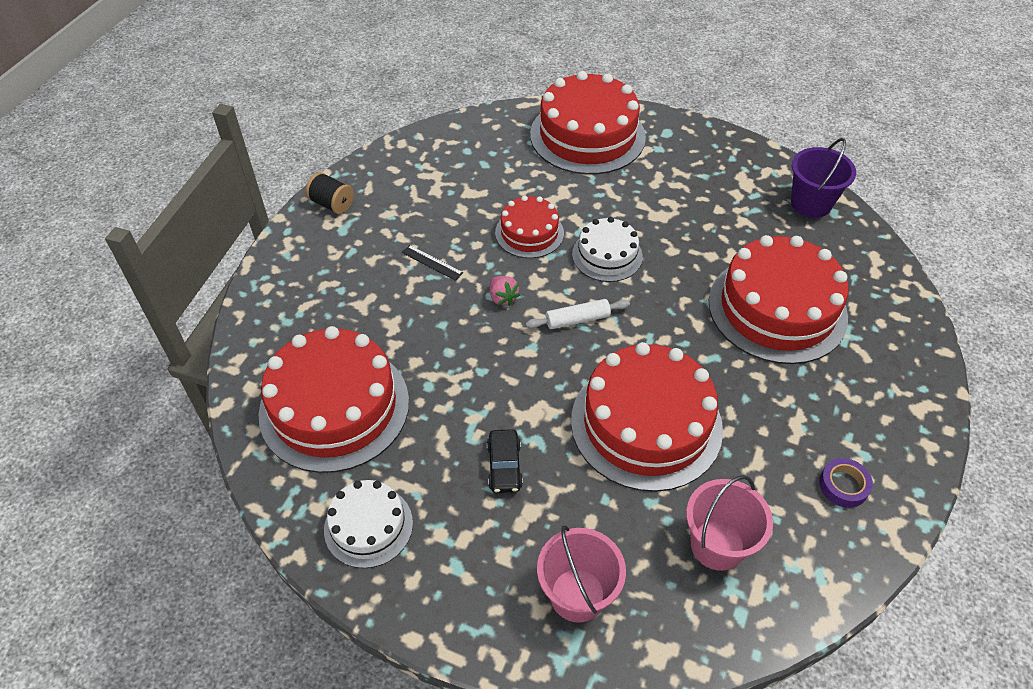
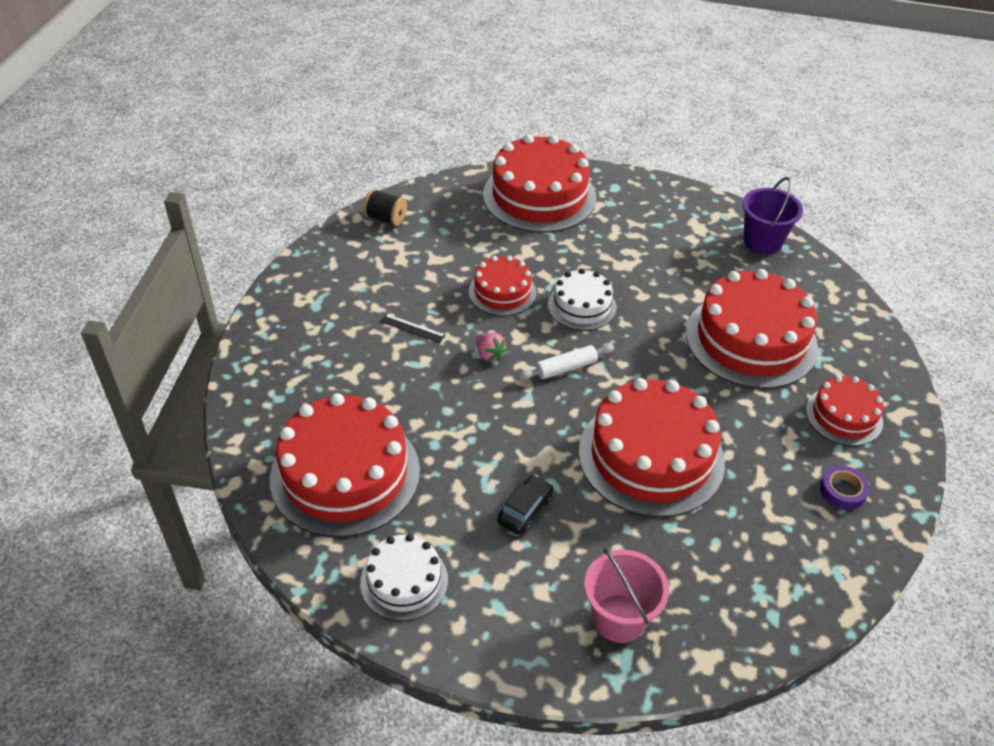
camera: 10 degrees left, 5 degrees down
(332, 204) = (299, 282): black spool -> black spool (386, 218)
(504, 466) = (525, 510): black car -> black car turned 135 degrees counterclockwise
(717, 545) = (739, 557): pink bucket -> none
(861, 403) = (844, 416): none -> red cake

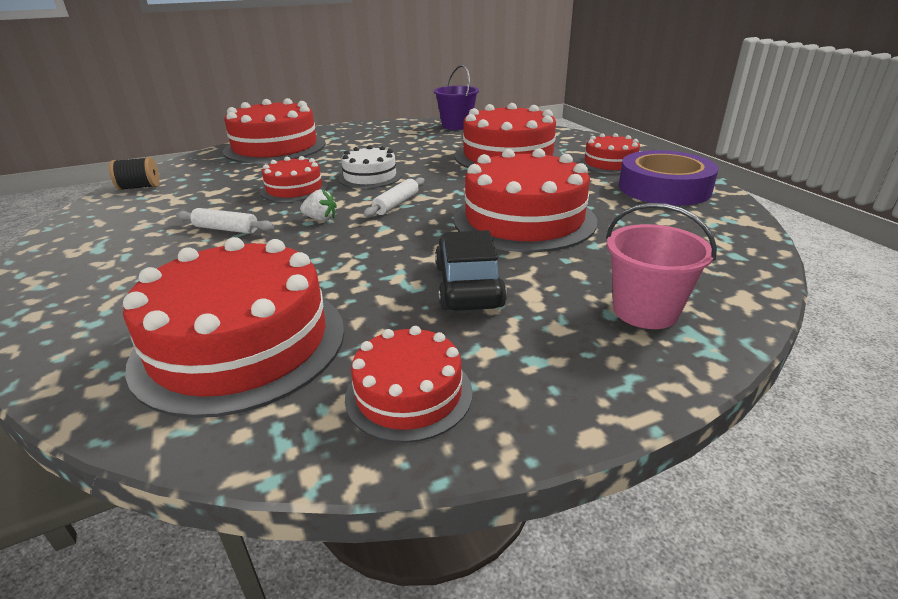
camera: 35 degrees left, 15 degrees down
(404, 581) = (409, 394): white cake -> red cake
(412, 328) = (226, 229): black ruler -> white rolling pin
(489, 355) = (320, 219): pink strawberry -> white strawberry
(525, 510) = (468, 286): black car -> black car, size x1.62
(842, 491) = (664, 188): purple tape -> purple tape, size x2.30

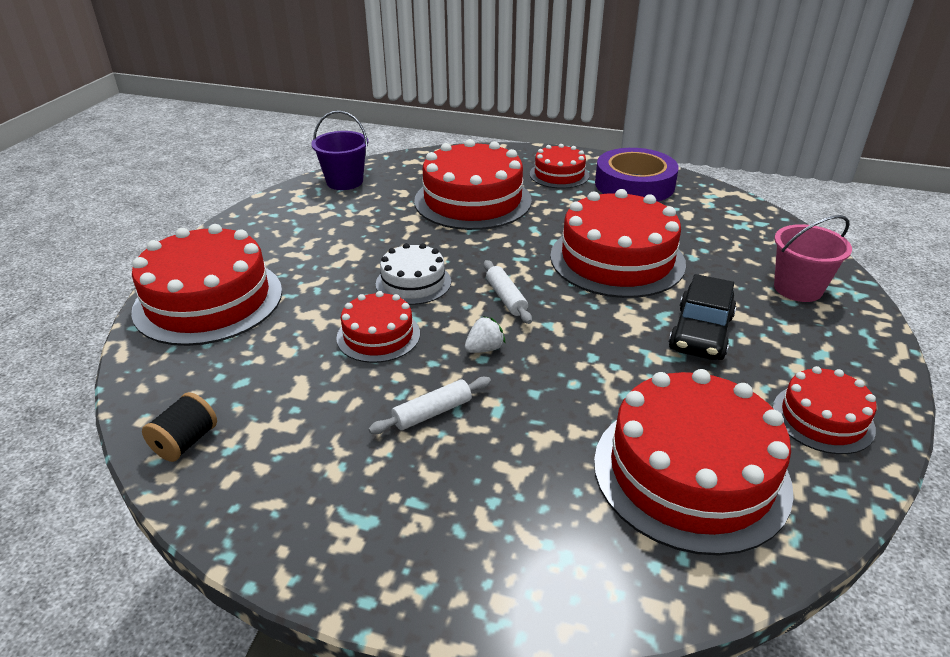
camera: 50 degrees left, 5 degrees up
(468, 286) = (701, 333): black car -> black car turned 105 degrees counterclockwise

